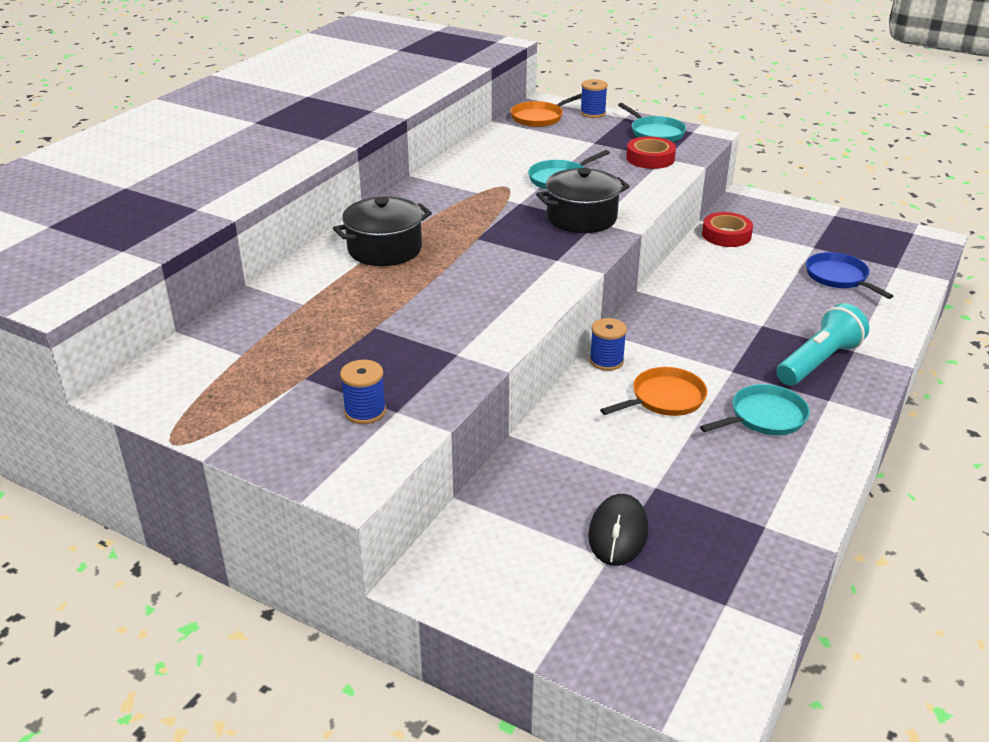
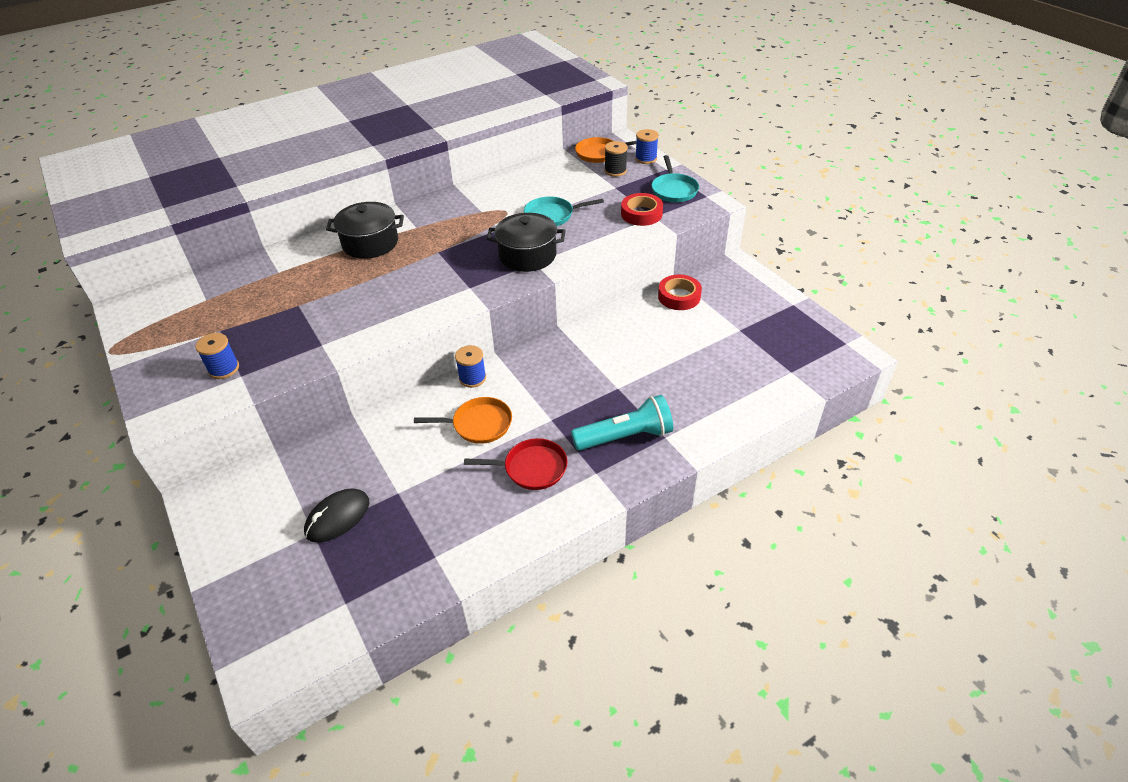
camera: 30 degrees right, 10 degrees up
(575, 129) = (615, 171): none -> black spool
(764, 417) = (532, 468): turquoise pan -> red pan
(838, 277) = (729, 365): blue pan -> none

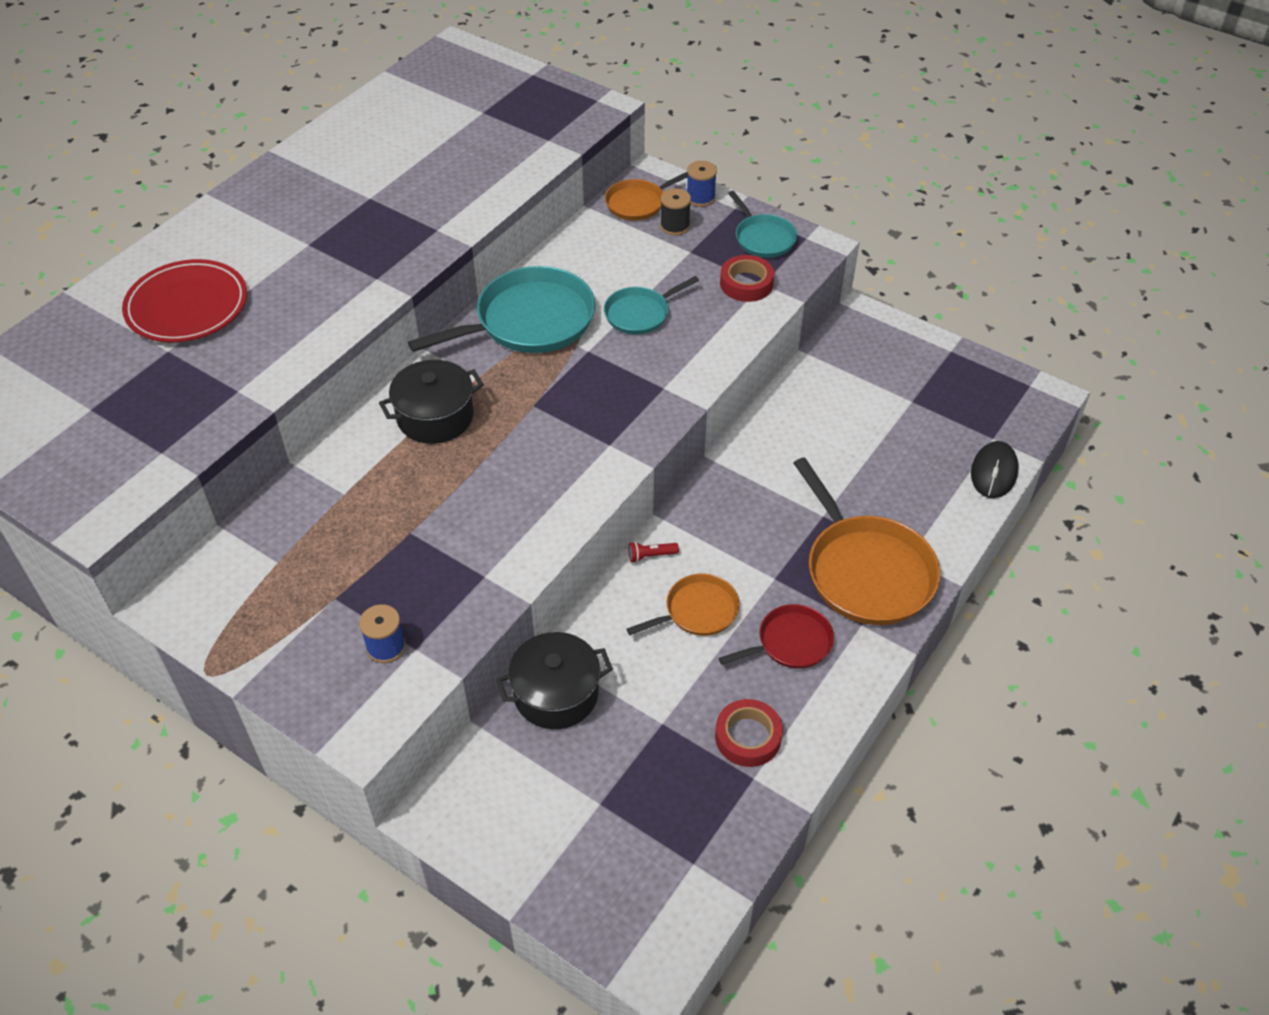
camera: 25 degrees left, 5 degrees up
(251, 137) = (187, 306): none -> red plate
(337, 517) = (615, 776): black mouse -> black mouse (994, 472)
(472, 378) = (651, 556): blue spool -> red flashlight
(475, 204) = (529, 321): none -> turquoise pan
(527, 255) = (649, 380): black pot -> black pot (556, 694)
(625, 436) = (866, 571): turquoise flashlight -> orange pan
(679, 296) = (821, 376): red tape -> red tape (748, 737)

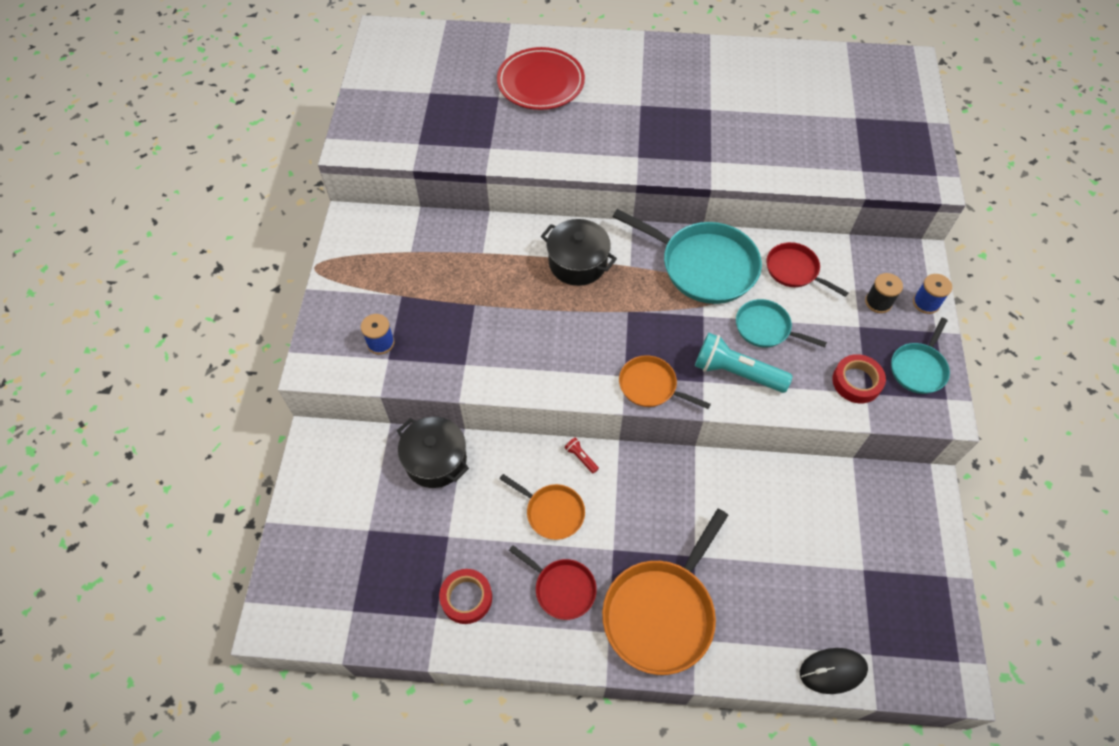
camera: 60 degrees right, 10 degrees up
(592, 261) = (794, 270): none -> red pan
(638, 203) = (882, 266): orange pan -> orange pan (650, 386)
(672, 359) = (736, 373): none -> turquoise flashlight

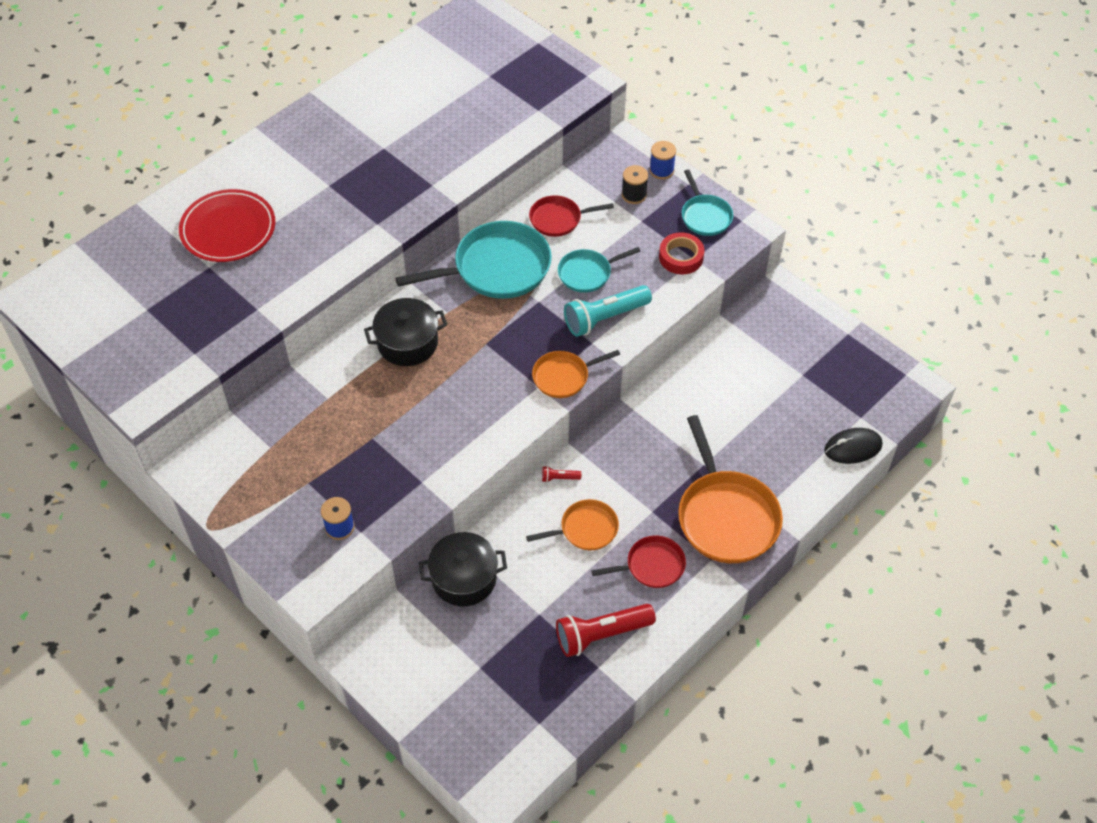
camera: 50 degrees left, 5 degrees down
(466, 598) = (601, 635): red tape -> red flashlight
(832, 671) = (853, 448): black mouse -> black mouse turned 45 degrees clockwise

